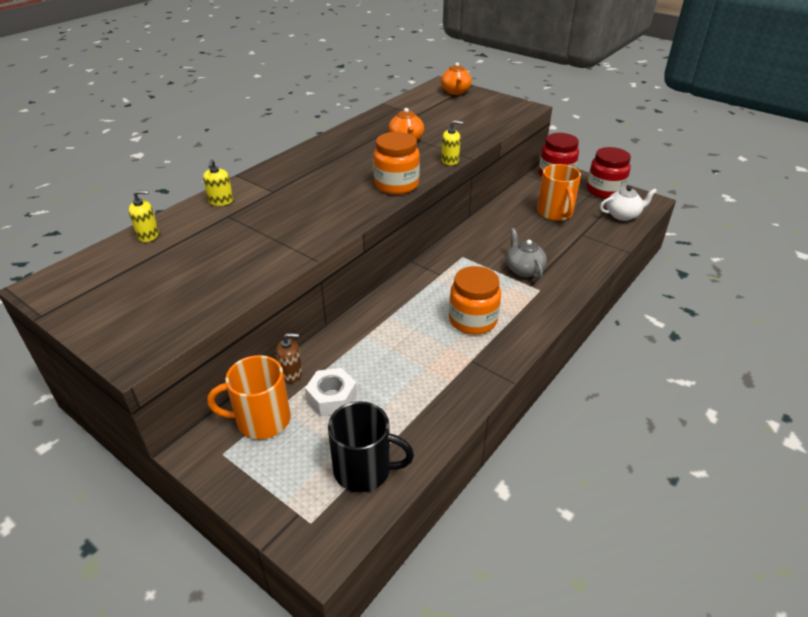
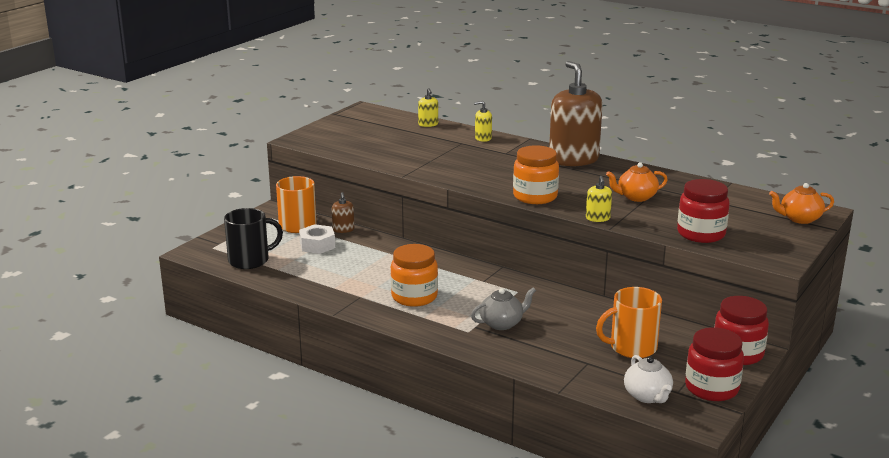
camera: 85 degrees right, 15 degrees down
(307, 158) = (573, 159): none -> brown soap dispenser
(364, 469) = (250, 260): black mug -> black mug turned 120 degrees counterclockwise
(482, 125) = (701, 234): none -> red jar

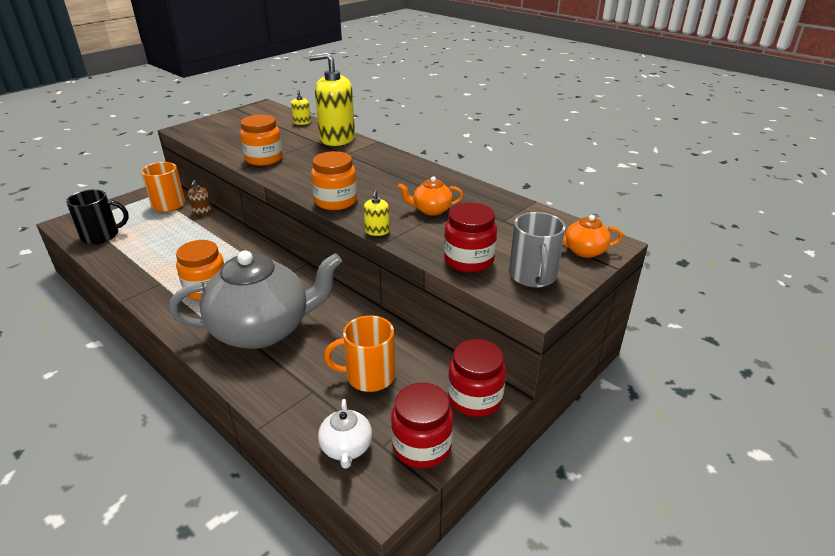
camera: 10 degrees right, 10 degrees up
(317, 245) = (168, 225): white nut -> none
(422, 163) = (264, 159): none -> orange jar
(483, 138) = (337, 138): yellow soap dispenser -> yellow soap dispenser, size x2.37
(502, 323) = (262, 329): grey teapot -> grey teapot, size x2.35
(573, 159) = (401, 165): brown soap dispenser -> none
(766, 241) = (533, 276): none -> grey mug

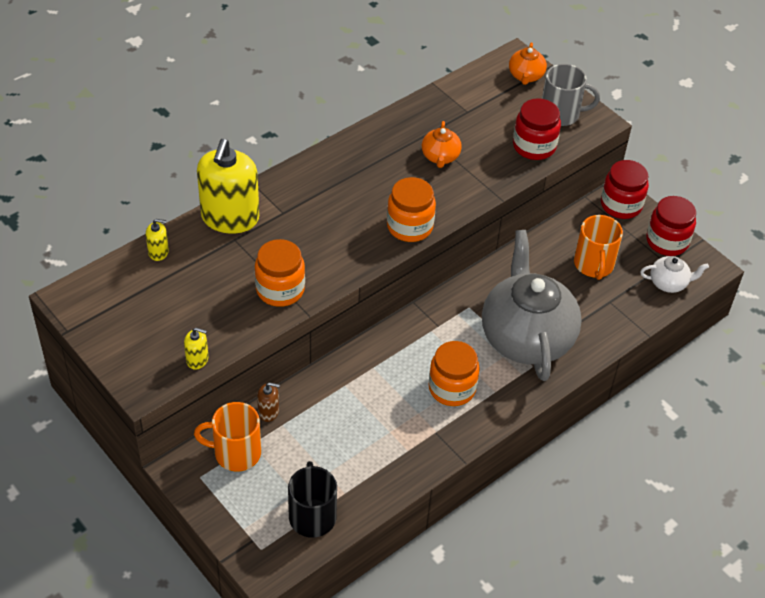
camera: 85 degrees left, 15 degrees up
(377, 231) = (477, 200): yellow soap dispenser -> yellow soap dispenser (197, 359)

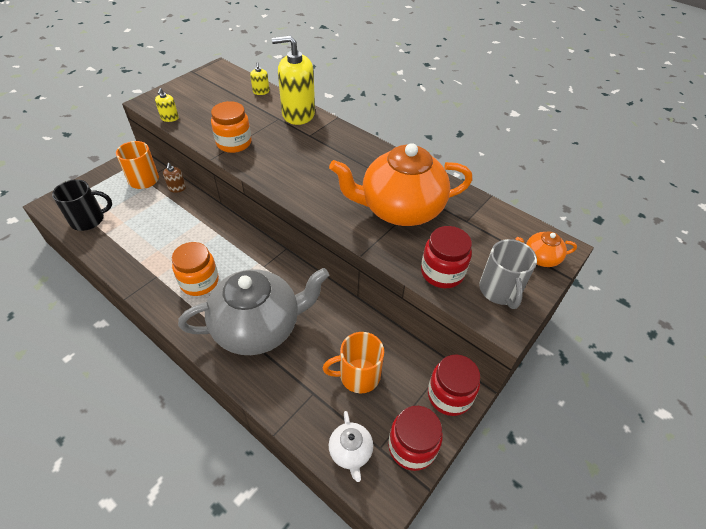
camera: 80 degrees right, 0 degrees up
(410, 226) = (311, 199): orange jar -> none
(440, 157) = (400, 209): orange teapot -> orange teapot, size x2.35

